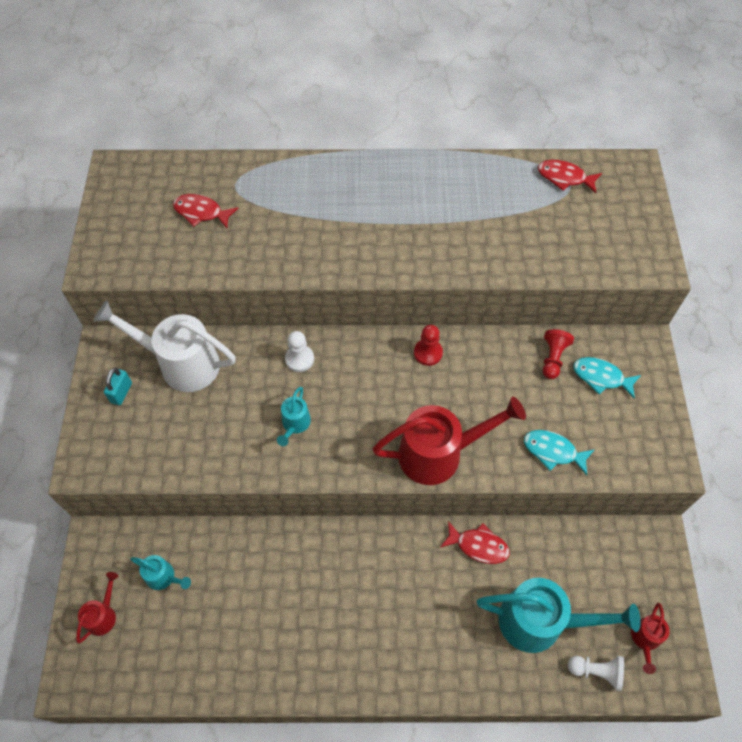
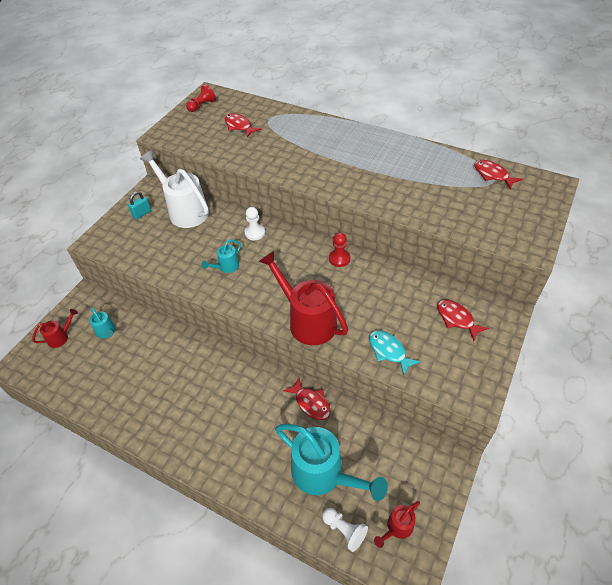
camera: 30 degrees right, 10 degrees down
(440, 453) = (307, 320): red watering can -> red watering can turned 150 degrees counterclockwise
(553, 358) = (427, 294): red pawn -> red pawn (202, 106)
(601, 377) = (457, 319): turquoise fish -> red fish

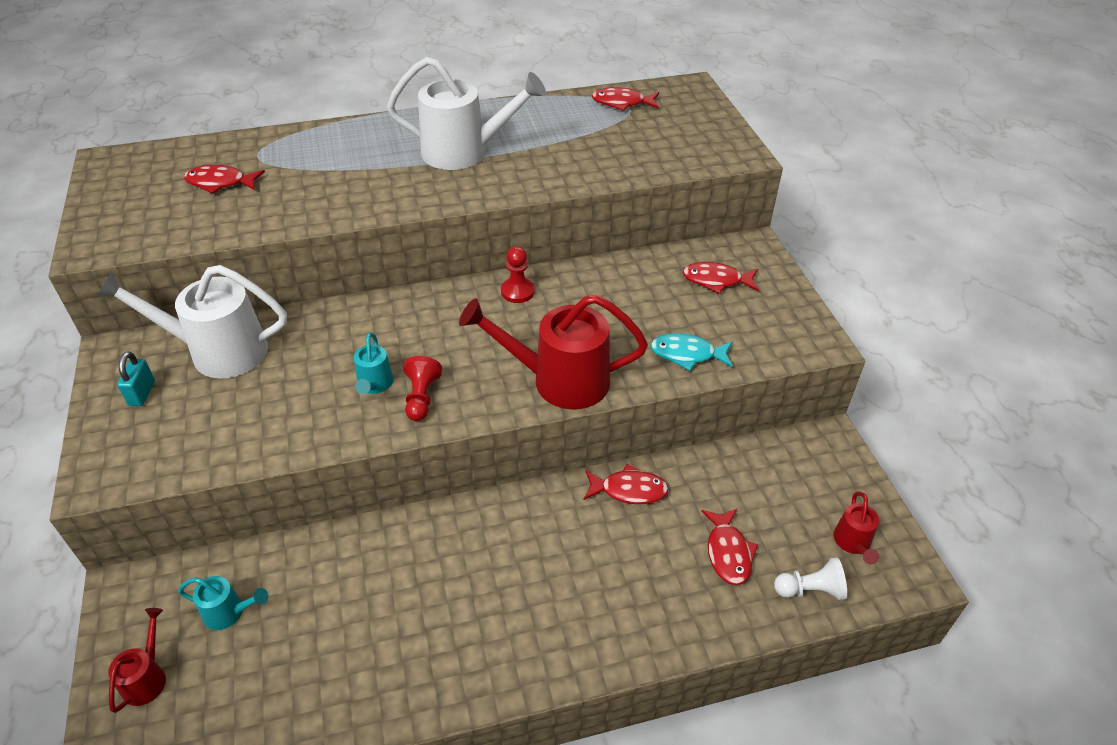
camera: 45 degrees left, 5 degrees down
(202, 106) = (117, 181): red pawn -> red pawn (421, 398)
(255, 233) = (367, 322): white pawn -> none
(324, 474) = (728, 552): turquoise watering can -> red fish
(366, 164) = (465, 152): none -> white watering can

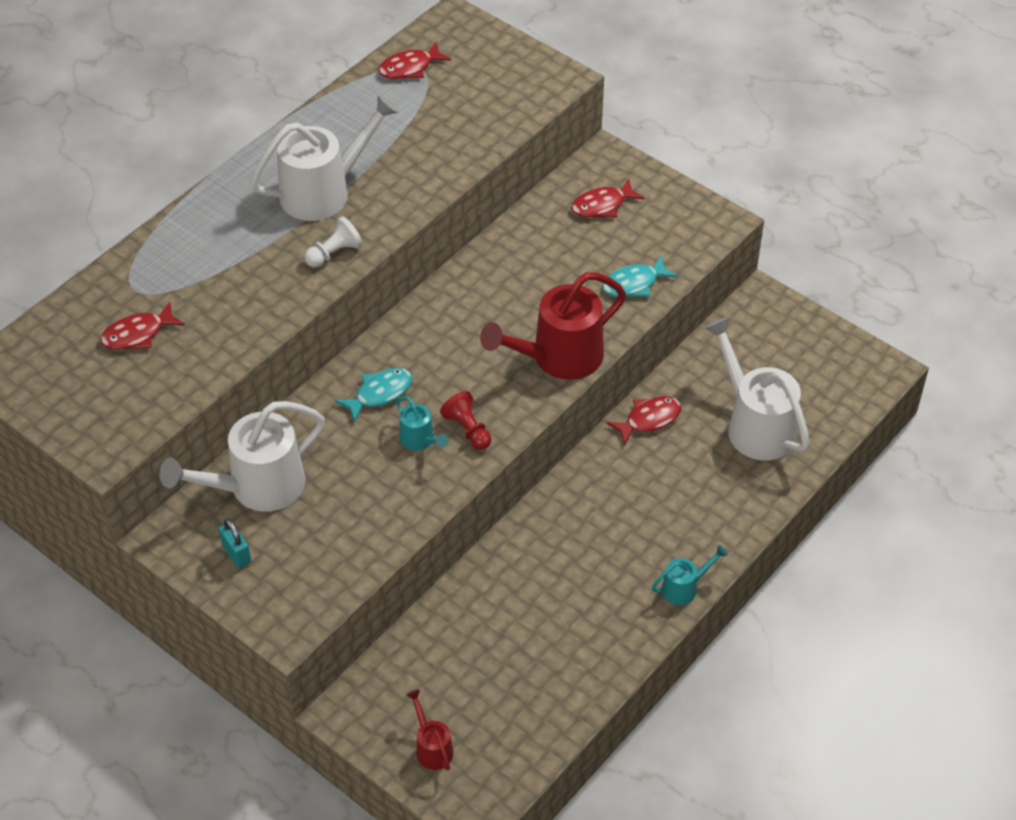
camera: 35 degrees left, 5 degrees up
(229, 612) = (443, 675): turquoise watering can -> turquoise watering can (685, 587)
(385, 331) = (379, 393): none -> turquoise fish
(517, 291) = (452, 300): red pawn -> none
(728, 552) = (754, 424): red fish -> white watering can
(810, 590) = (826, 418): white pawn -> white pawn (334, 253)
(853, 543) = (831, 369): red watering can -> none

